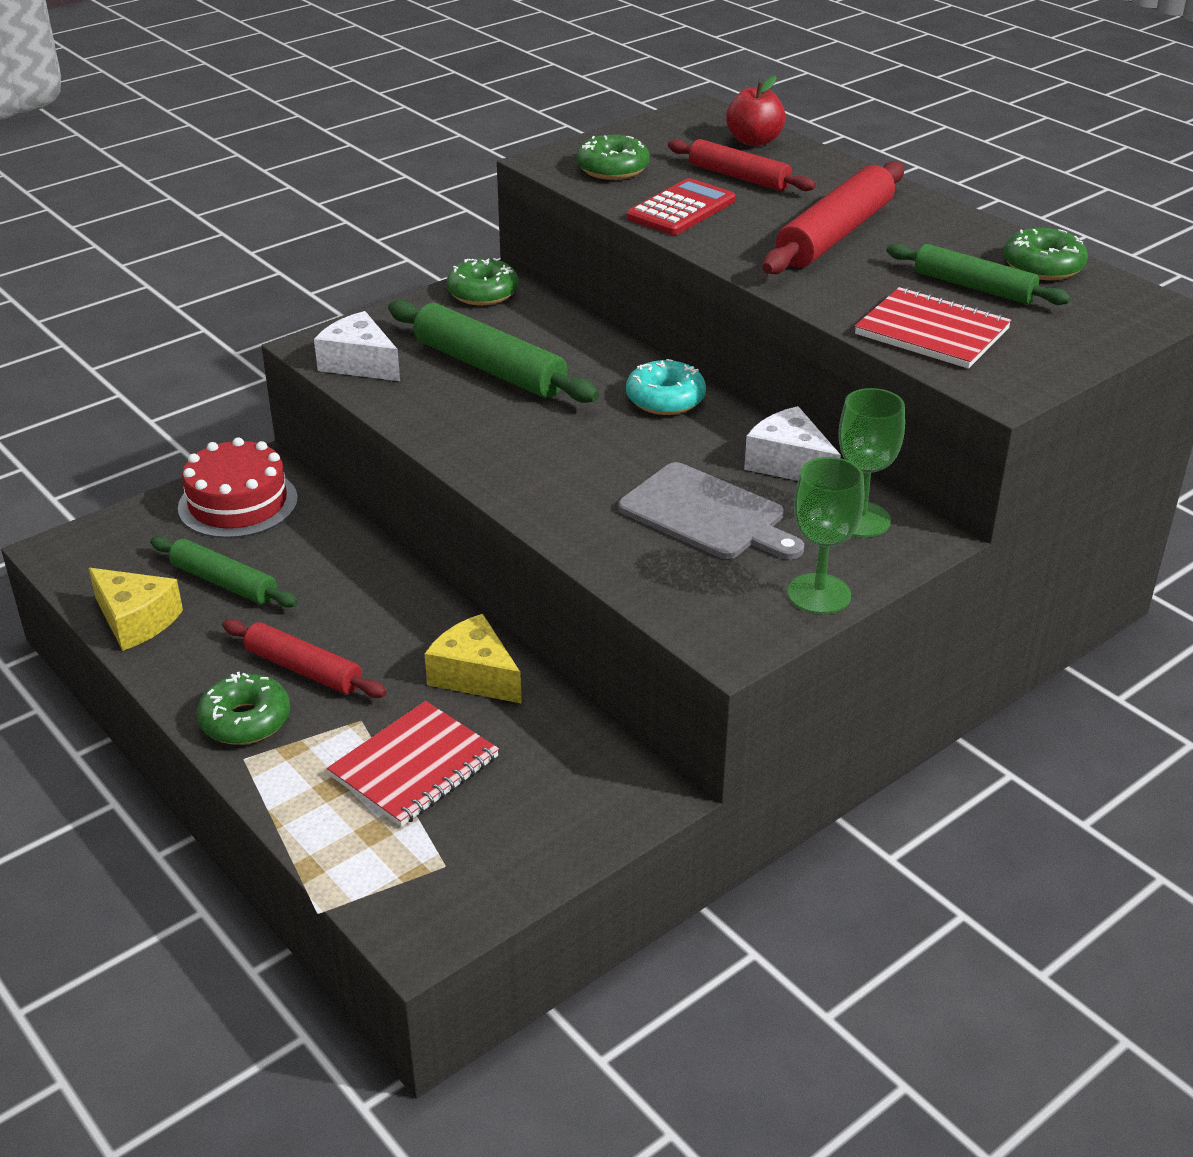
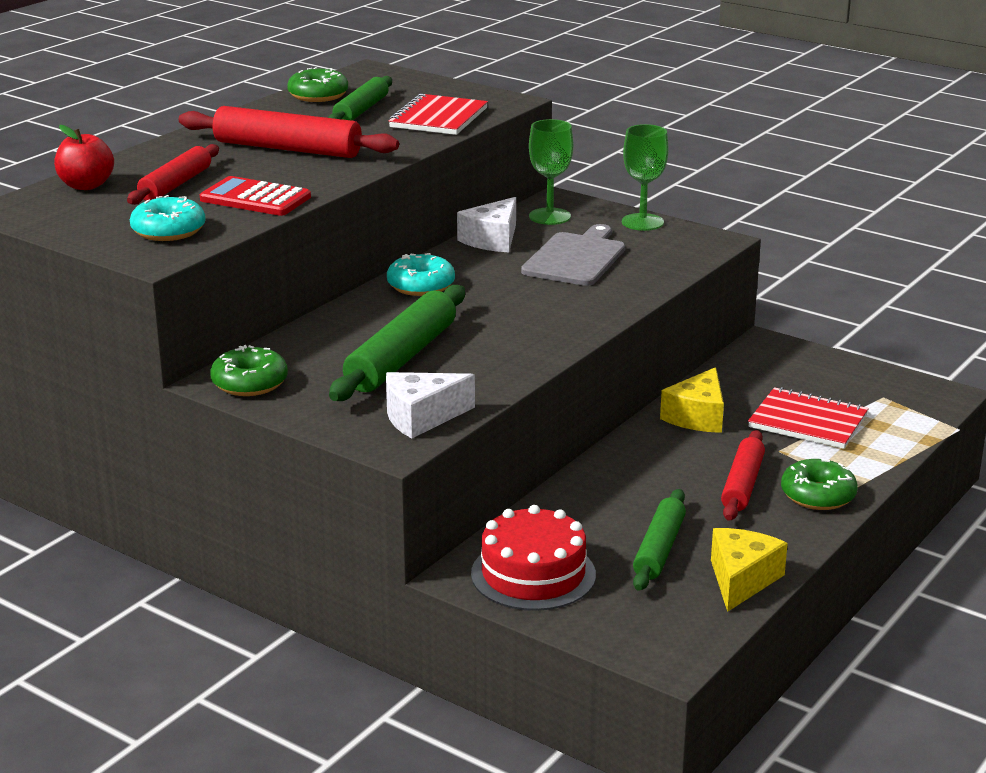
camera: 105 degrees left, 10 degrees down
(359, 363) = (421, 417): white cheese -> white cheese turned 45 degrees clockwise
(612, 169) = (168, 231): green donut -> turquoise donut

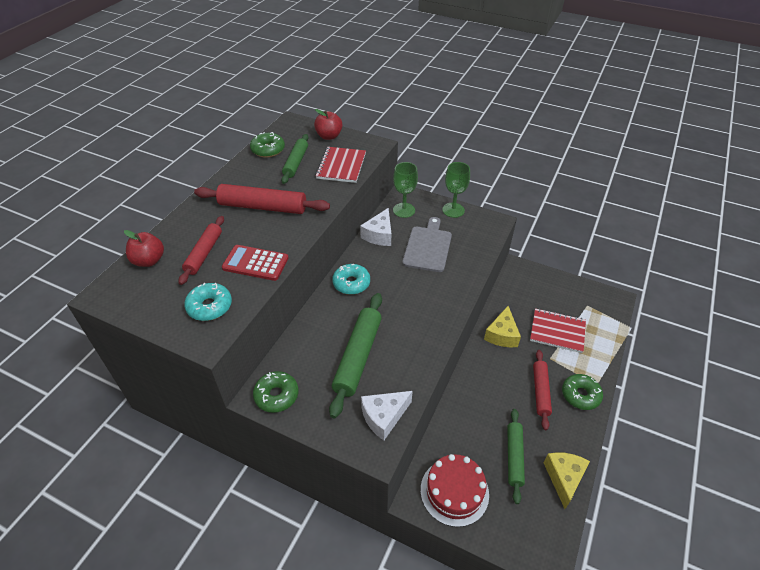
camera: 10 degrees left, 20 degrees up
(430, 87) = (329, 136): none -> red apple

